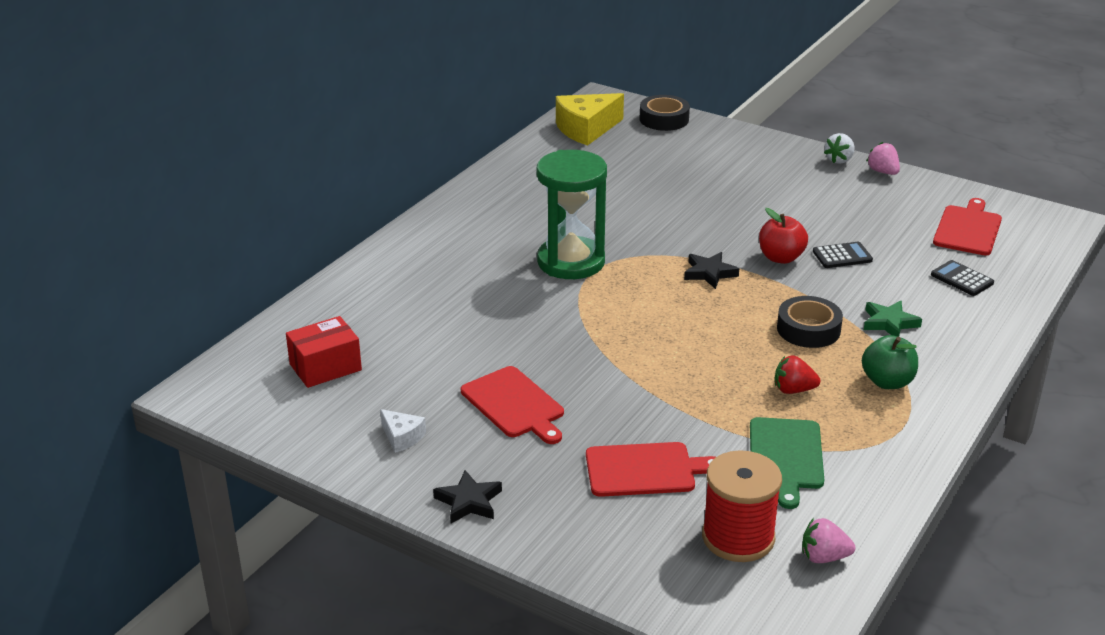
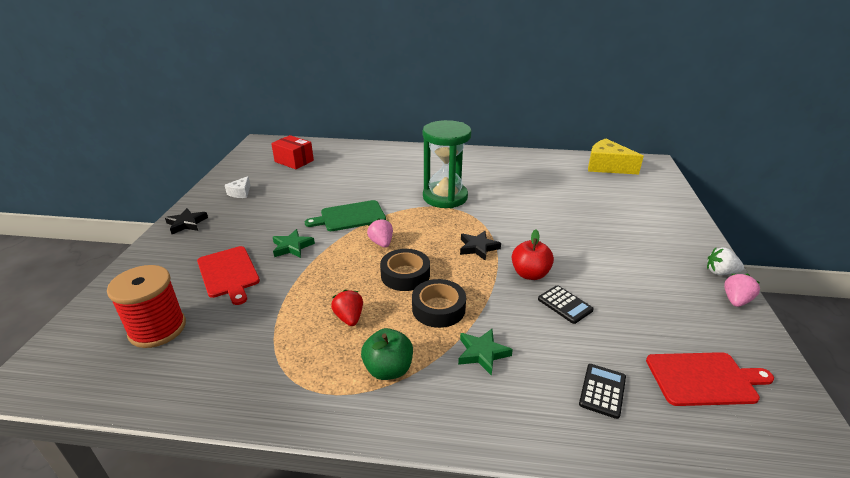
camera: 65 degrees right, 0 degrees up
(514, 404) = (282, 215): red cutting board -> none
(612, 408) = (292, 247): none -> green star
(664, 119) = (661, 187): black tape -> black tape (405, 275)
(785, 457) = (259, 332): green cutting board -> green cutting board (350, 216)
(824, 557) = (134, 378): pink strawberry -> pink strawberry (381, 243)

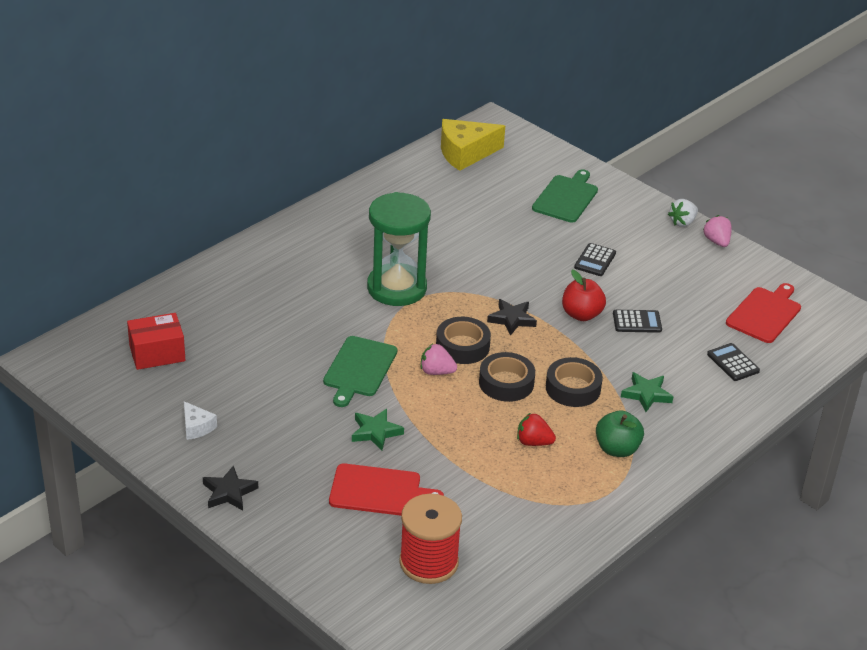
camera: 55 degrees left, 5 degrees up
(421, 241) = (462, 346): none -> black tape
(599, 253) = (595, 260): none -> black calculator
(640, 213) = (566, 198): none -> green cutting board

